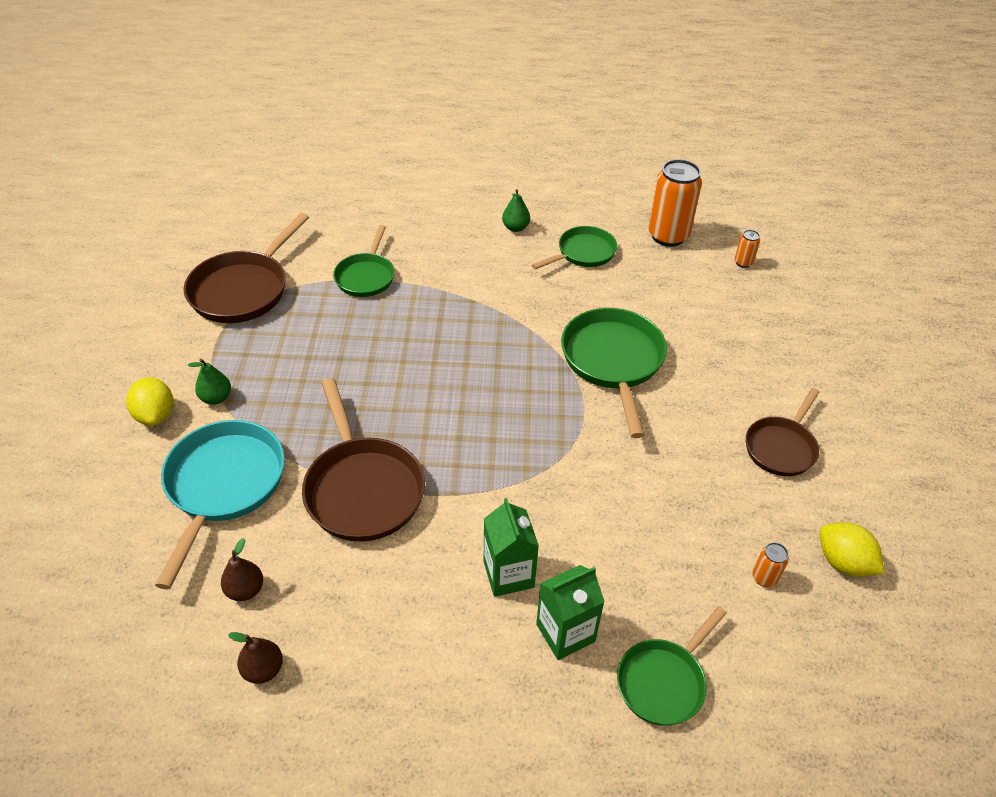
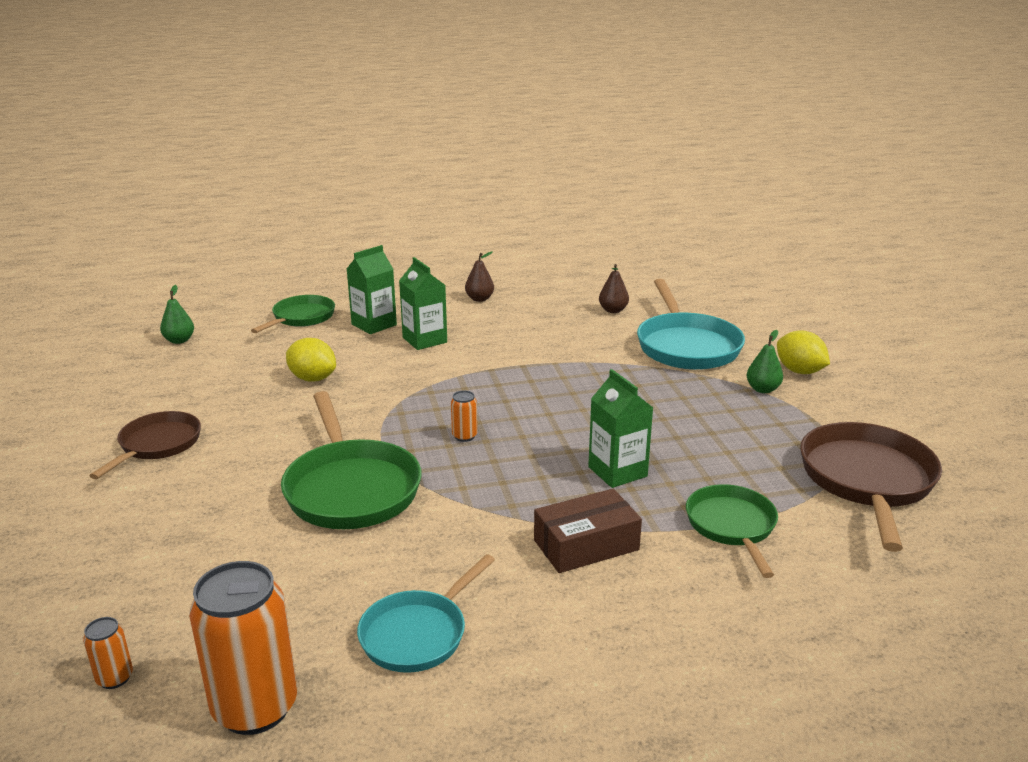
camera: 165 degrees right, 20 degrees down
(263, 669) = (570, 290): brown pear -> brown pear (479, 299)
(362, 489) = (570, 360): brown pan -> none
(409, 334) = (617, 472): none -> green carton
(466, 283) = (586, 545): none -> brown box
(515, 228) = (556, 659): green pear -> green pear (179, 340)
(583, 253) = (418, 634): green pan -> turquoise pan
(764, 578) = (210, 366): orange can -> orange can (464, 436)
(843, 562) = (134, 382): yellow lemon -> yellow lemon (312, 378)

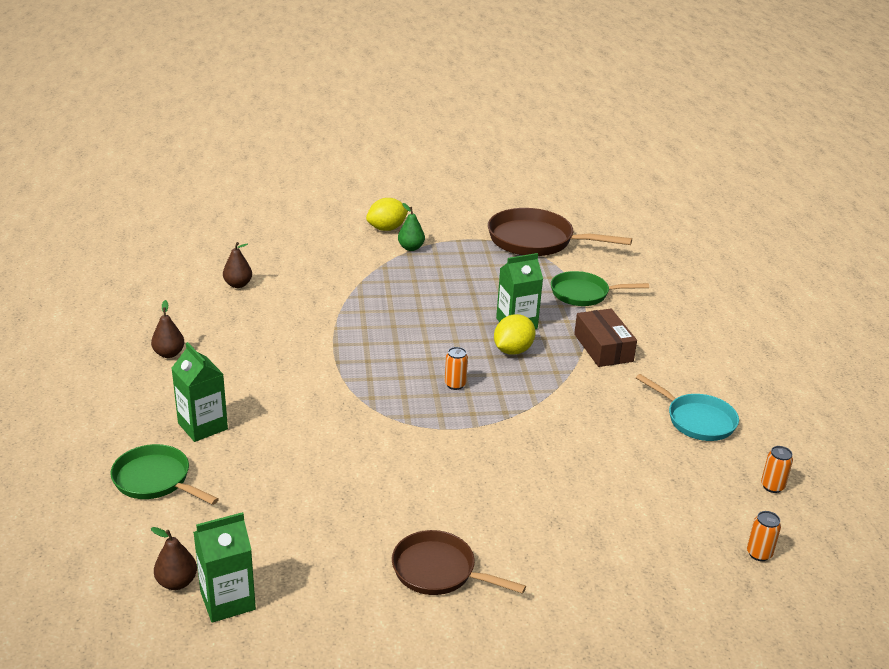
camera: 85 degrees left, 5 degrees up
(179, 340) = (177, 582): green pear -> brown pear
(255, 708) = (772, 486): orange can -> orange can, size x0.44
(312, 378) = (321, 469): yellow lemon -> yellow lemon (513, 350)
(351, 488) = (528, 446): green pan -> none
(424, 340) = (257, 394): green carton -> green carton (227, 600)
(686, 346) = (327, 263): turquoise pan -> none

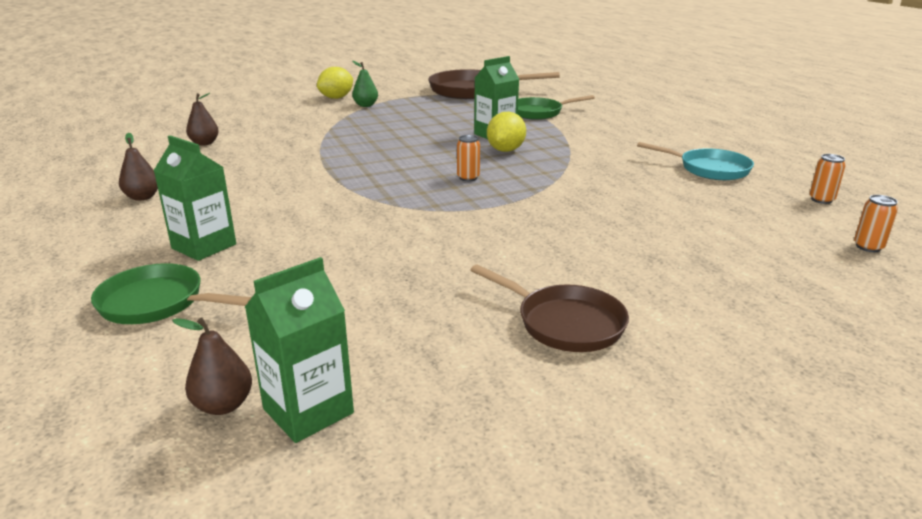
camera: 15 degrees left, 5 degrees down
(439, 571) = (564, 323): brown pan -> brown pan turned 150 degrees counterclockwise
(603, 348) = (584, 139): brown box -> none

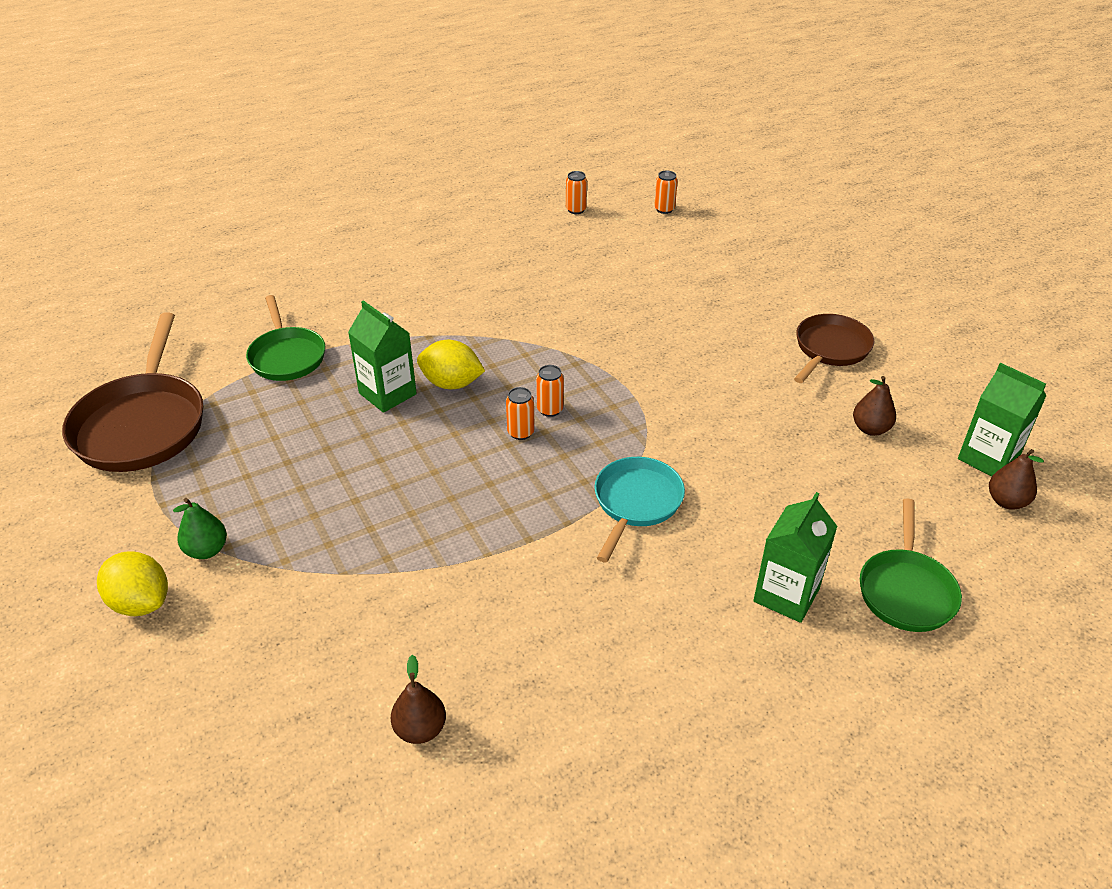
camera: 95 degrees left, 15 degrees up
(142, 197) = (667, 718): brown pear -> brown pear (870, 429)
(442, 168) = (520, 432): none -> orange can
(709, 169) = (506, 252): turquoise pan -> turquoise pan (636, 503)

